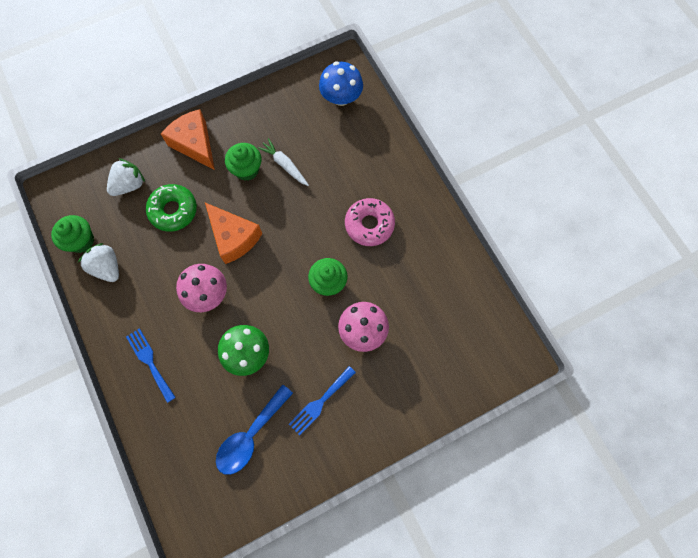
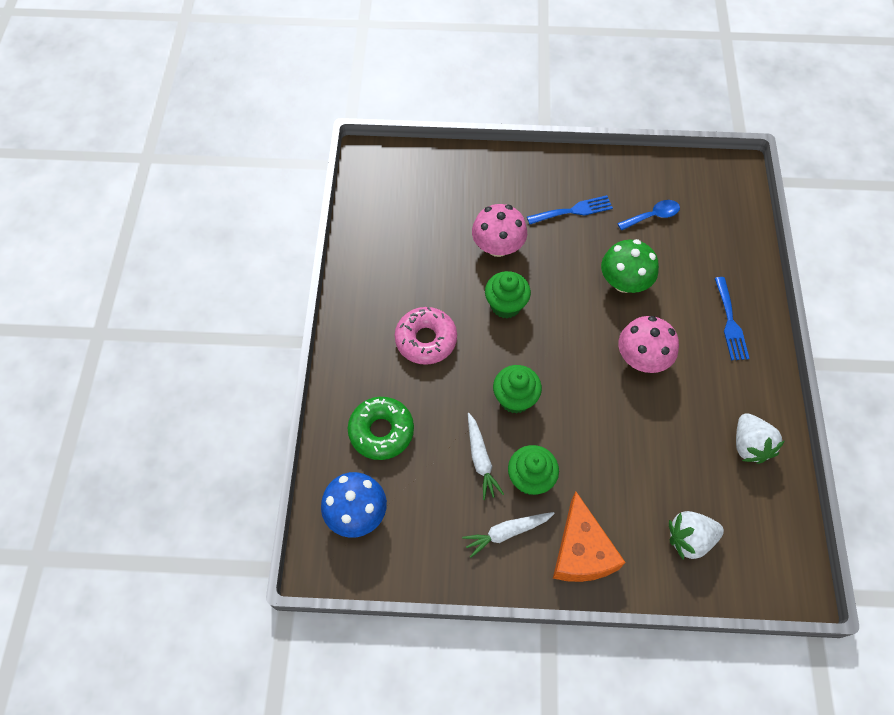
camera: 150 degrees left, 10 degrees down
(81, 241) = (773, 495): green cupcake -> green cupcake (515, 398)
(173, 210) = (644, 474): green donut -> green donut (381, 431)
(234, 237) = (585, 404): orange cheese -> none
(245, 132) = (506, 532): none -> white carrot
(250, 436) = (653, 216): blue spoon -> blue spoon, size x0.63

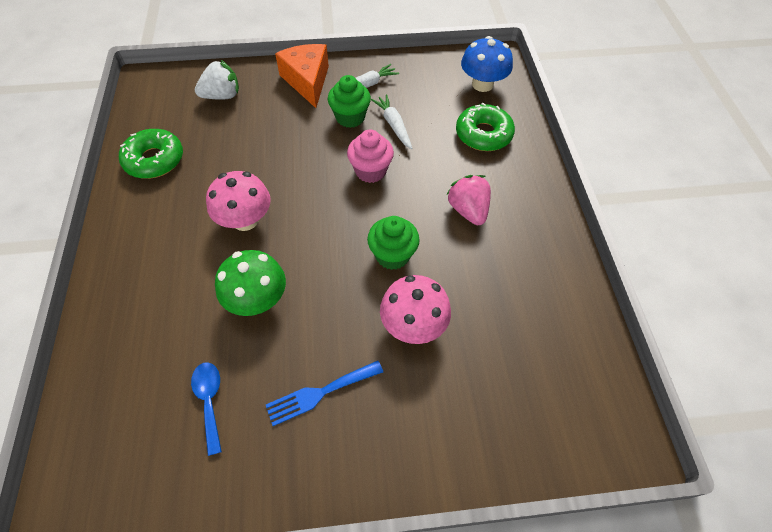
camera: 170 degrees right, 5 degrees down
(426, 340) = (468, 210): pink donut -> pink strawberry
(515, 398) = (370, 171): green cupcake -> pink cupcake
(653, 216) = (209, 401): blue spoon -> blue spoon turned 105 degrees clockwise
(730, 322) = (140, 268): blue fork -> none
(749, 445) = (154, 160): white strawberry -> green donut

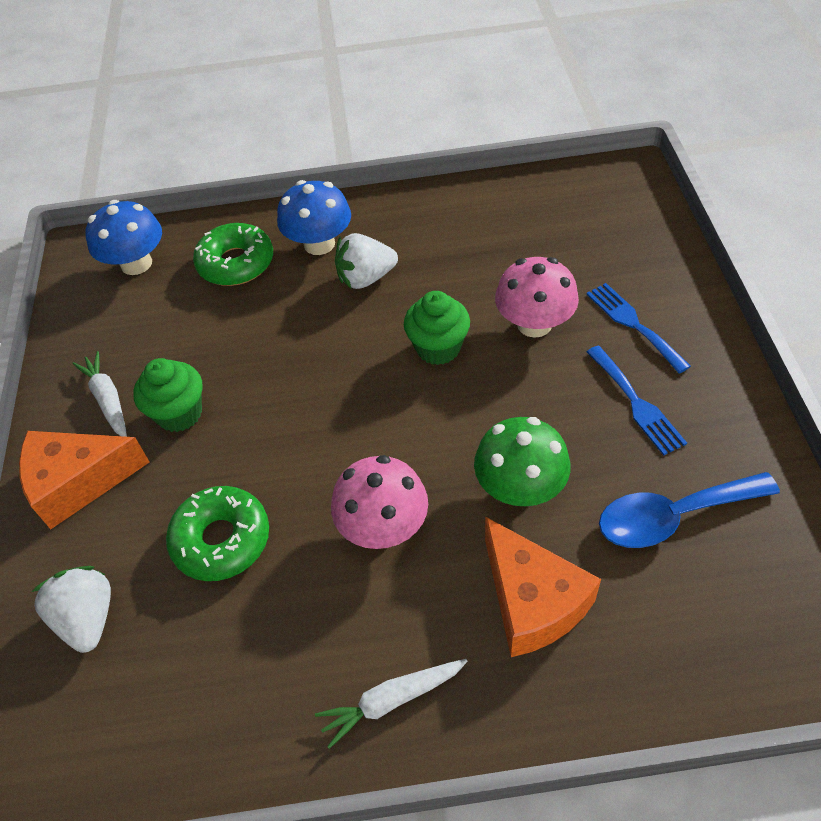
camera: 85 degrees left, 5 degrees down
(154, 160) = (244, 703): green donut -> green donut (221, 540)
(170, 299) = (532, 601): none -> orange cheese
(209, 401) = (672, 516): blue spoon -> blue spoon, size x1.58
(370, 171) = (293, 380): pink cupcake -> none
(393, 125) = (204, 359): white carrot -> white carrot (391, 700)
(409, 406) = (633, 324): none -> blue fork
(468, 210) = (366, 278): pink strawberry -> white strawberry
(506, 181) = (319, 244): none -> blue mushroom

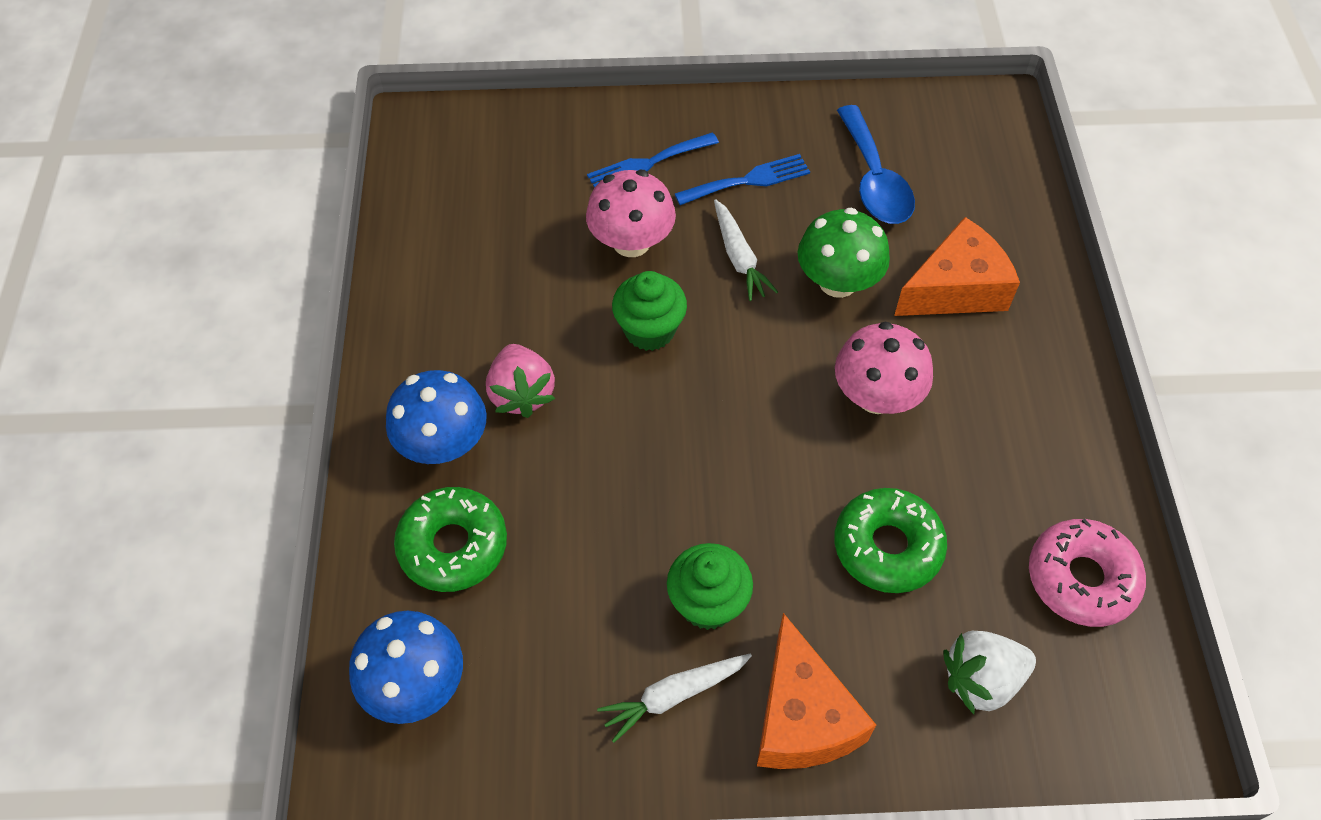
camera: 90 degrees left, 5 degrees up
(177, 717) = (1081, 579): none -> pink donut
(366, 278) = (521, 394): white strawberry -> pink strawberry
(391, 700) = (1052, 400): white carrot -> white carrot (739, 257)

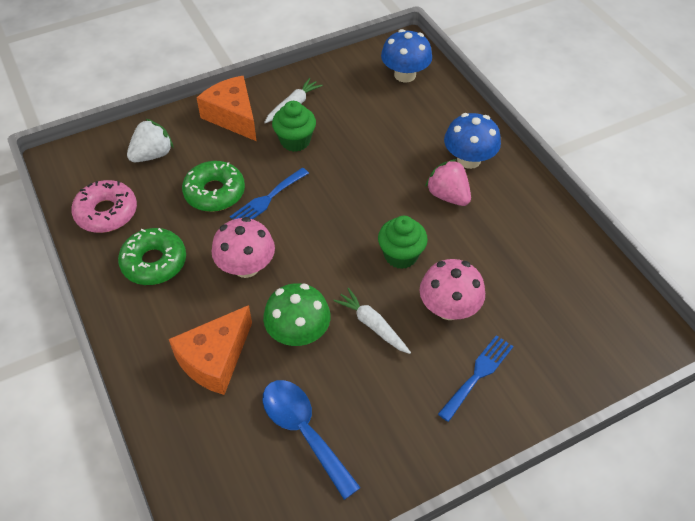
camera: 155 degrees right, 5 degrees down
(453, 546) = (428, 122): green donut -> green donut (154, 262)
(748, 180) = (398, 390): blue fork -> blue fork (267, 199)

